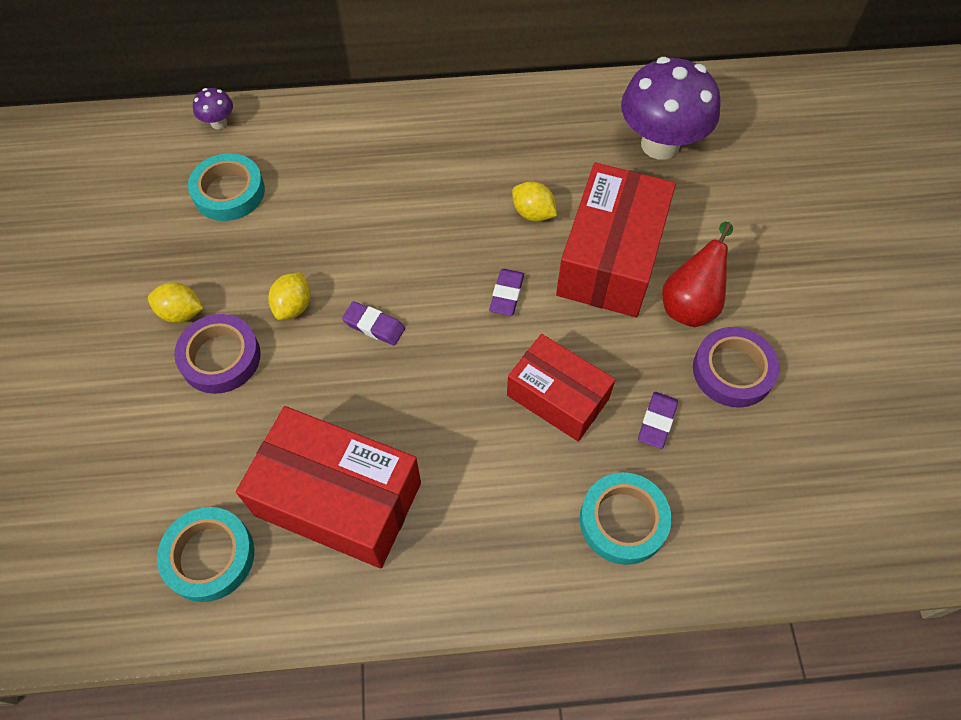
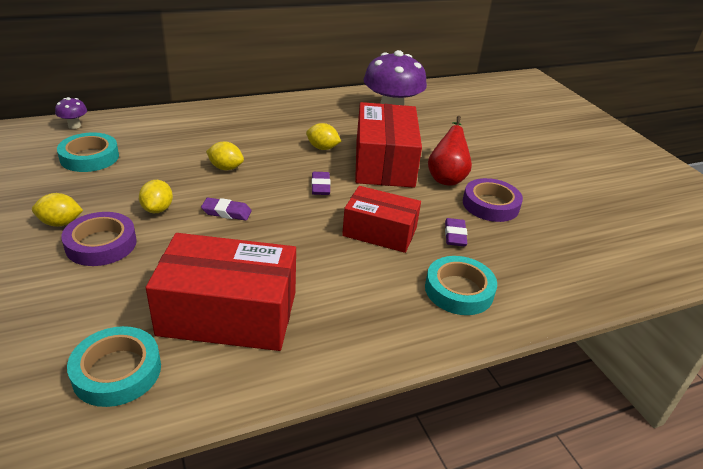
camera: 20 degrees left, 25 degrees down
(392, 238) = (226, 168): none -> yellow lemon

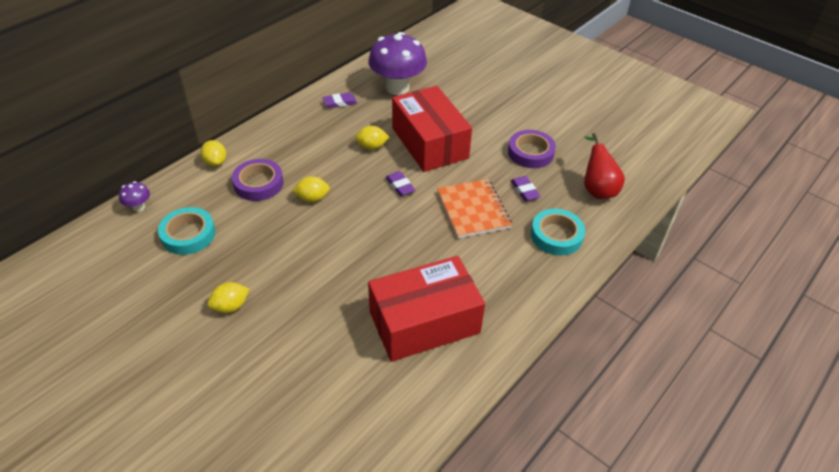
camera: 25 degrees left, 10 degrees up
(101, 244) = (282, 310): purple tape -> purple tape (258, 183)
(117, 371) = (390, 397): turquoise tape -> none
(158, 209) = (295, 260): yellow lemon -> yellow lemon (215, 162)
(226, 212) = (350, 240): purple eraser -> purple eraser (340, 102)
(379, 232) = (473, 210): red box -> orange notebook
(446, 177) = (484, 139): red pear -> red pear (597, 189)

